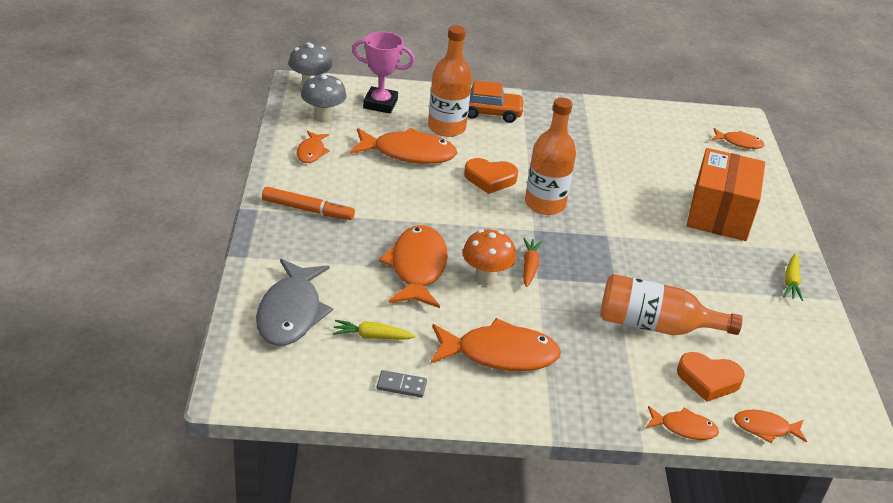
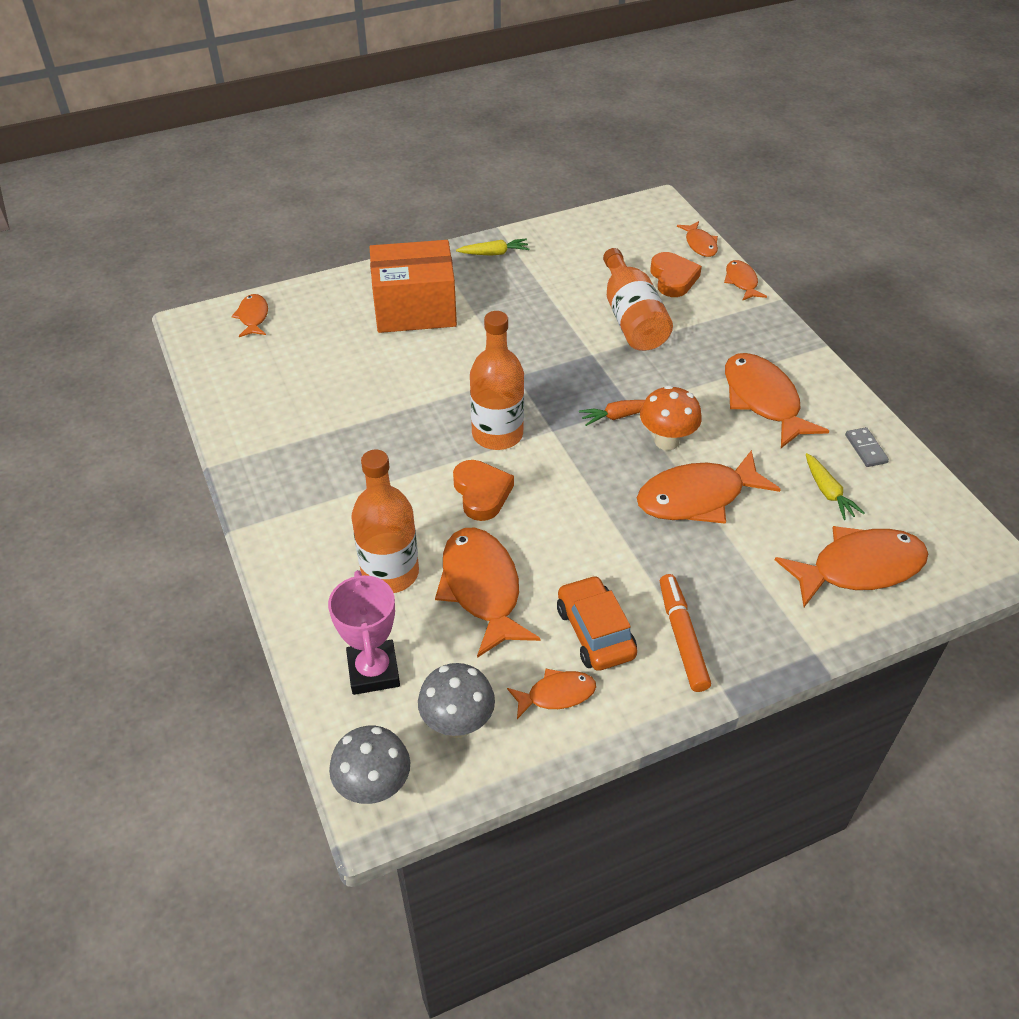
camera: 110 degrees left, 10 degrees up
(291, 313) = (859, 568): grey fish -> orange fish
(490, 112) = (319, 541): orange car -> orange car (595, 632)

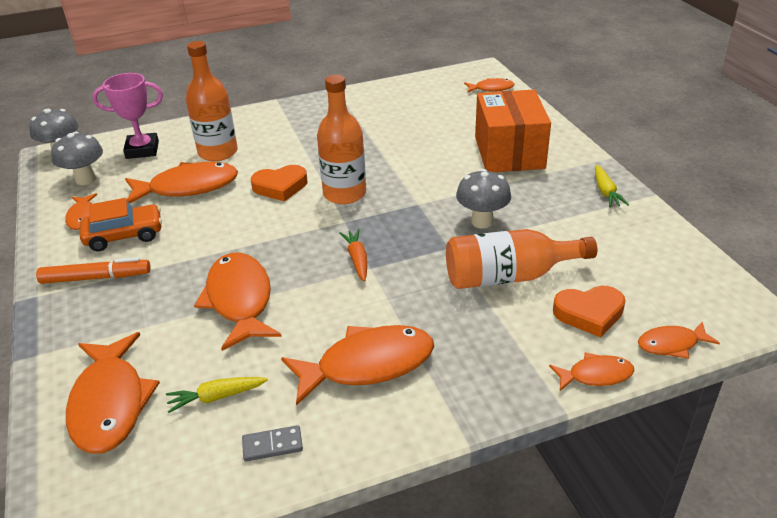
camera: 95 degrees right, 10 degrees down
(548, 332) = (482, 221): none -> grey mushroom
(666, 441) = (317, 287): orange mushroom -> none

